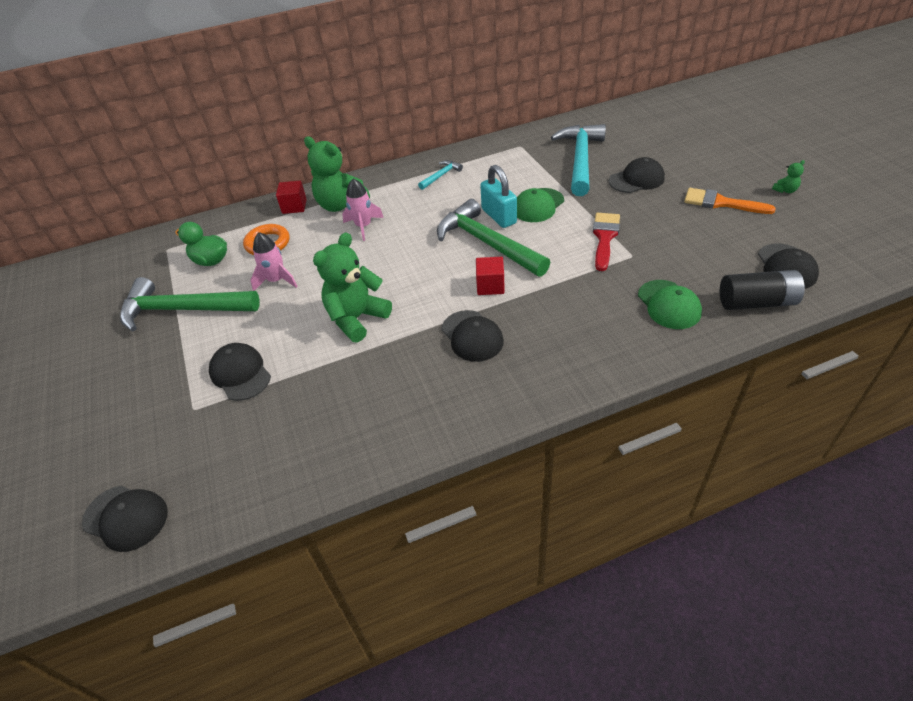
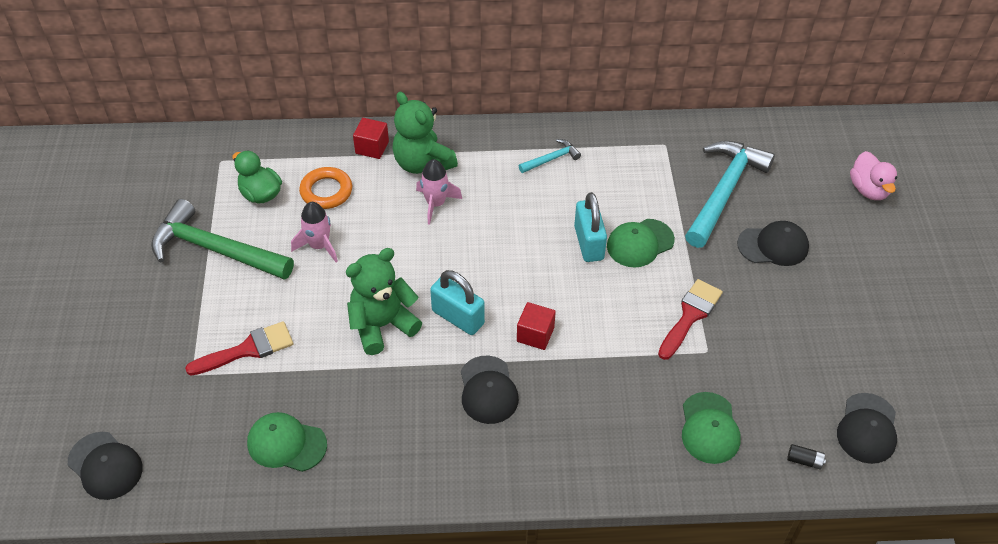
camera: 15 degrees right, 5 degrees up
(240, 373) = (247, 349): black cap -> red brush
(307, 436) = (286, 444): none -> green cap
(419, 293) = (458, 317): none -> turquoise padlock
(487, 243) = (558, 276): green hammer -> none
(679, 132) = (868, 189): none -> pink duck
(721, 203) = (851, 315): orange brush -> none
(756, 302) = (804, 460): black battery -> black battery, size x0.43
(785, 190) = (938, 324): green teddy bear -> none

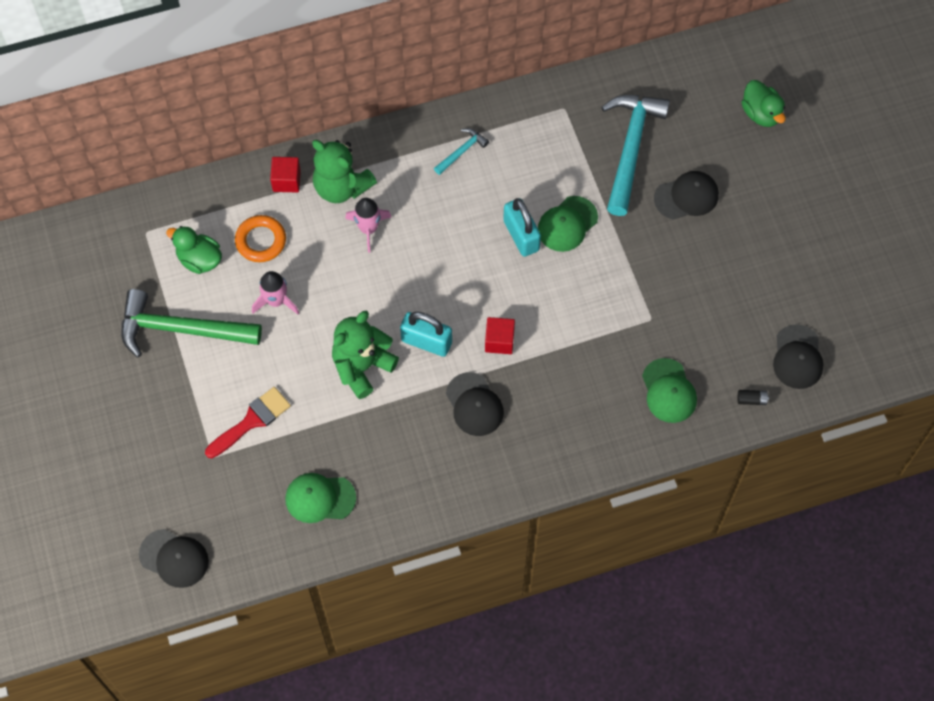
camera: 15 degrees left, 15 degrees up
(690, 316) = (629, 287): red brush -> none
(868, 189) = (761, 113): pink duck -> green duck

